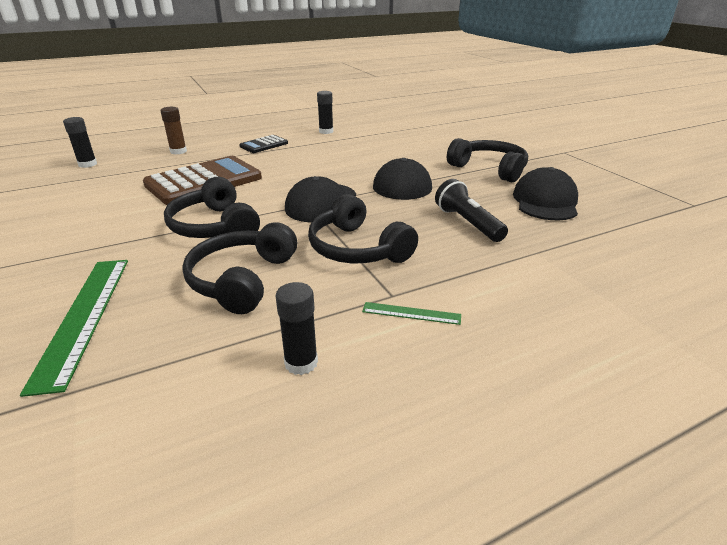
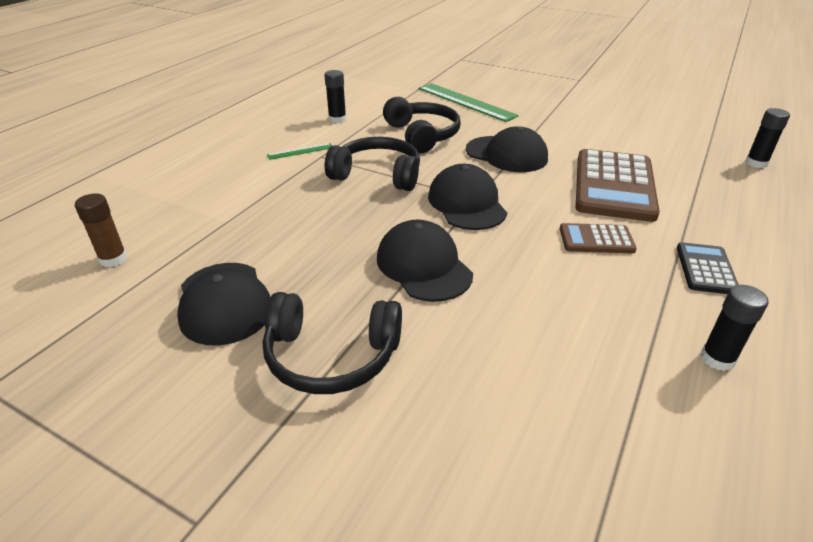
camera: 145 degrees right, 5 degrees up
(178, 151) = (748, 212): brown glue stick -> brown glue stick (113, 259)
(214, 226) = (506, 154): black headphones -> black cap
(285, 165) = (596, 239): none -> brown calculator
(468, 223) = (304, 231): black flashlight -> none

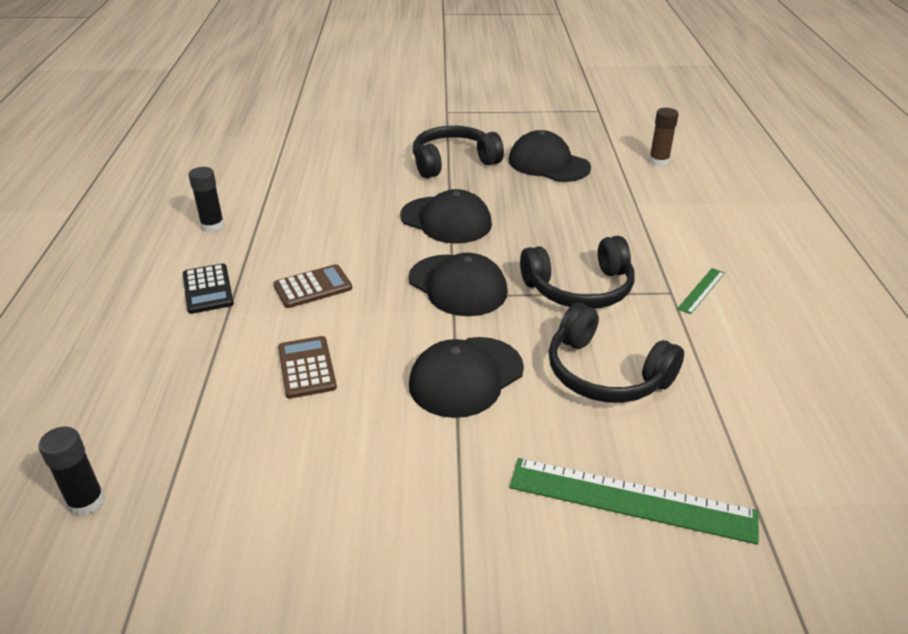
camera: 150 degrees right, 0 degrees up
(337, 119) = (750, 362): black glue stick -> none
(506, 154) = (466, 377): black cap -> black cap turned 45 degrees counterclockwise
(614, 186) = (306, 368): brown calculator -> brown calculator, size x0.50

